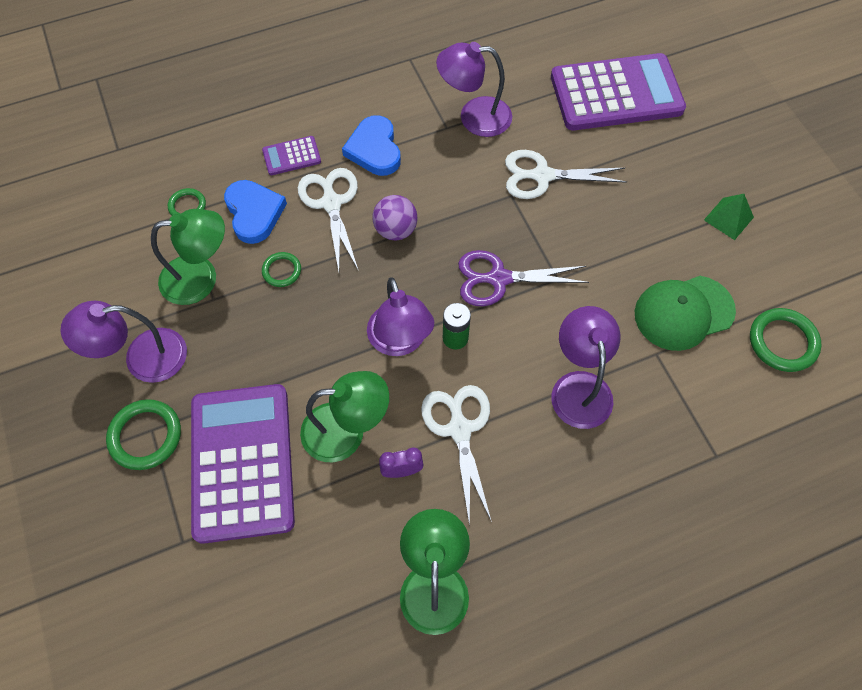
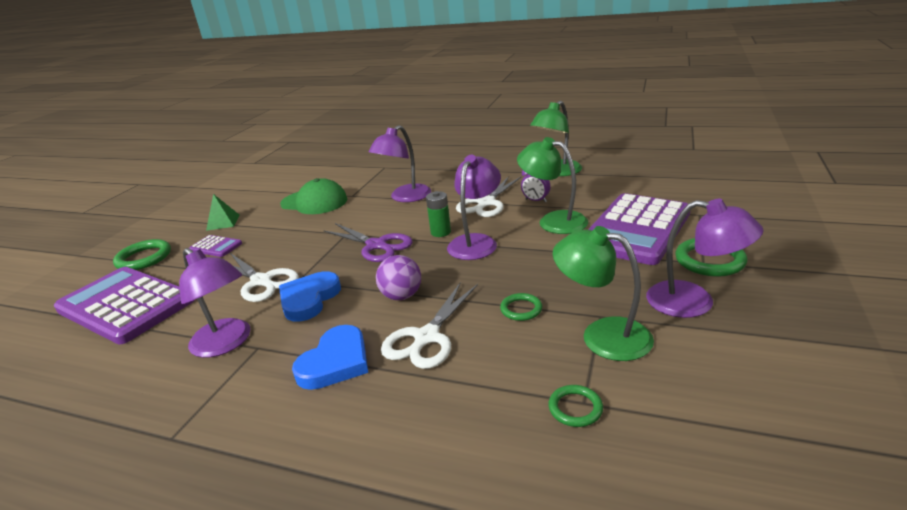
camera: 135 degrees left, 35 degrees down
(254, 213) = (506, 364): blue heart -> blue heart (309, 299)
(291, 156) = (415, 400): purple calculator -> purple calculator (216, 247)
(782, 342) = (296, 182): green ring -> green ring (144, 258)

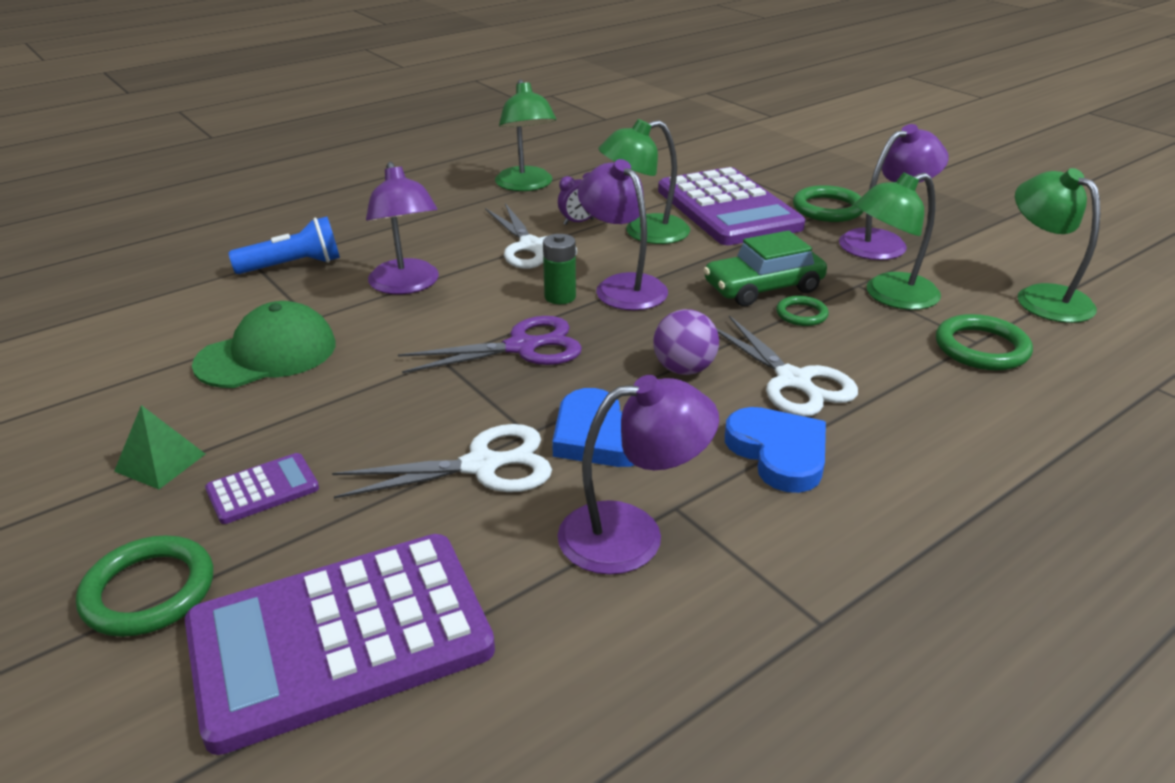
camera: 60 degrees left, 5 degrees up
(393, 172) = (293, 266): none -> blue flashlight
(539, 283) = (763, 288): none -> green car
(575, 408) = (981, 348): green ring -> green ring, size x1.68
(729, 419) = (1042, 297): none -> green lamp

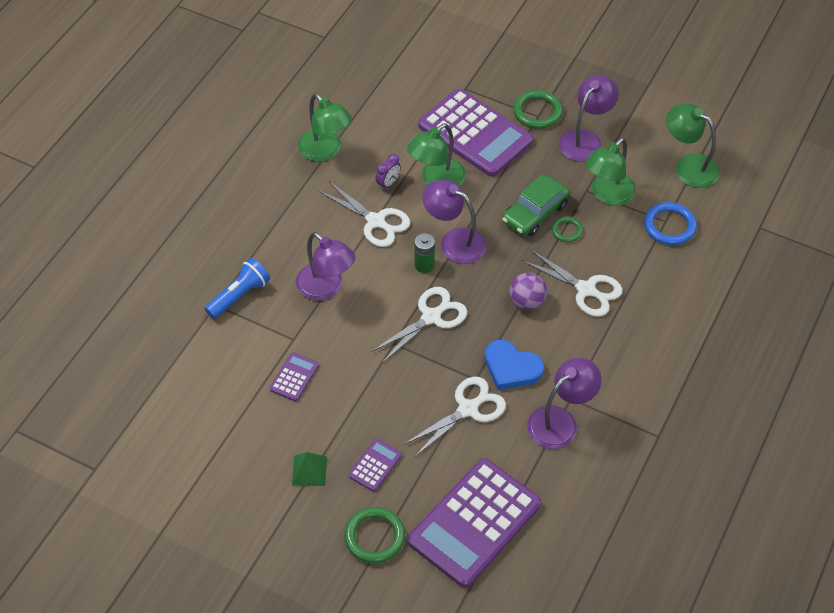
camera: 25 degrees left, 20 degrees up
(267, 354) = (294, 377): green cap -> purple calculator
(522, 347) = (431, 317): purple scissors -> white scissors
(779, 453) = (601, 345): blue heart -> none
(981, 348) = (669, 226): green ring -> blue ring

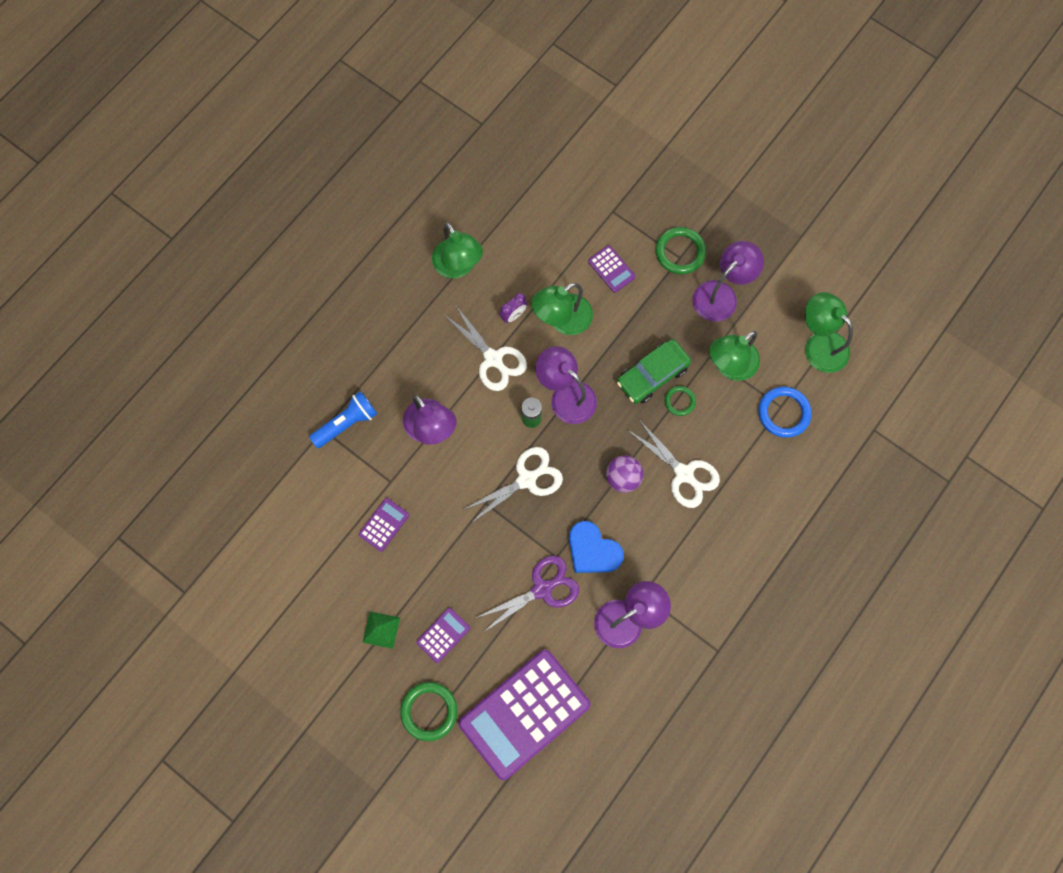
camera: 10 degrees right, 20 degrees up
(468, 409) = (542, 589): white scissors -> purple scissors
(475, 134) = (611, 269): purple calculator -> purple calculator, size x0.43

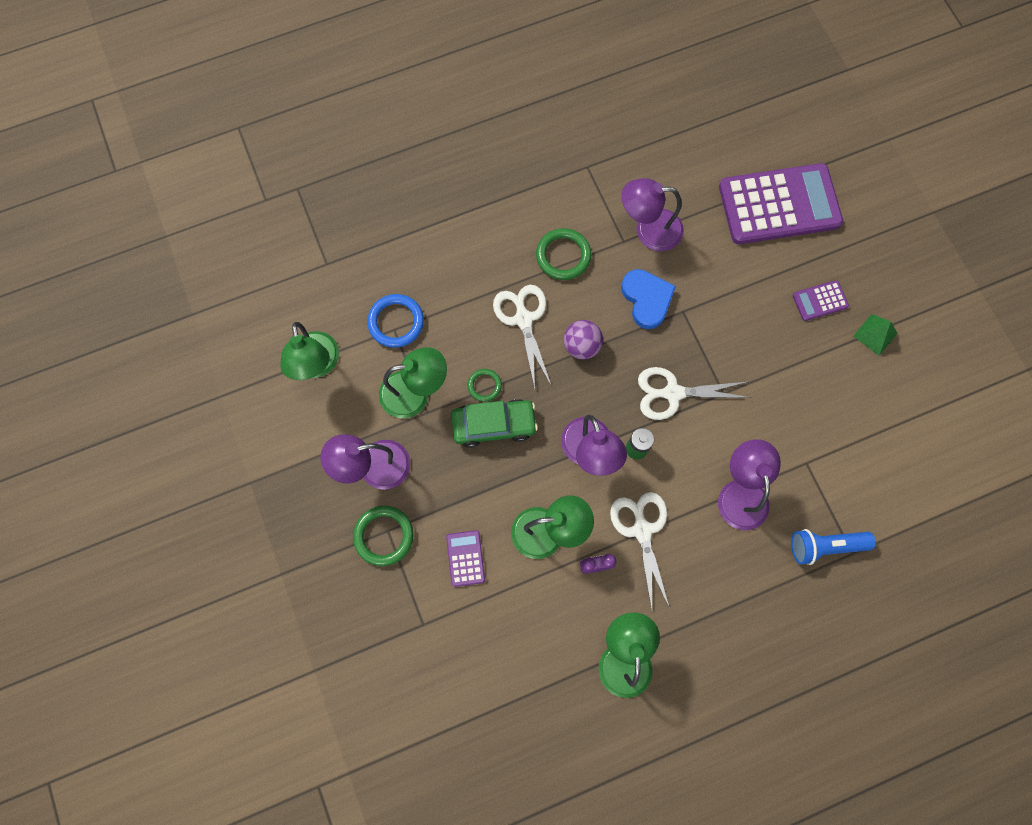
camera: 150 degrees left, 0 degrees up
(384, 525) = (831, 425): purple calculator -> none
(429, 711) = (861, 248): green ring -> green ring (563, 256)
(542, 589) = (711, 291): purple scissors -> none

